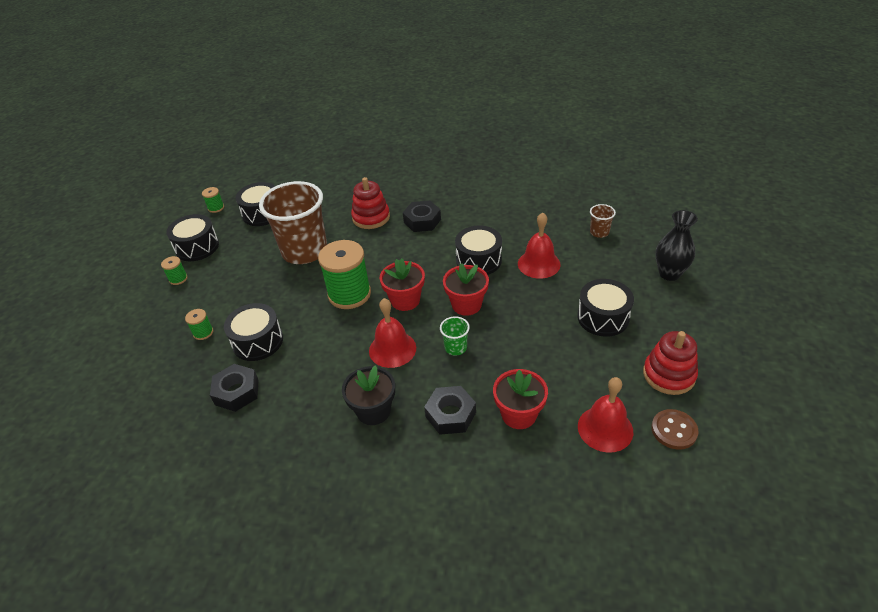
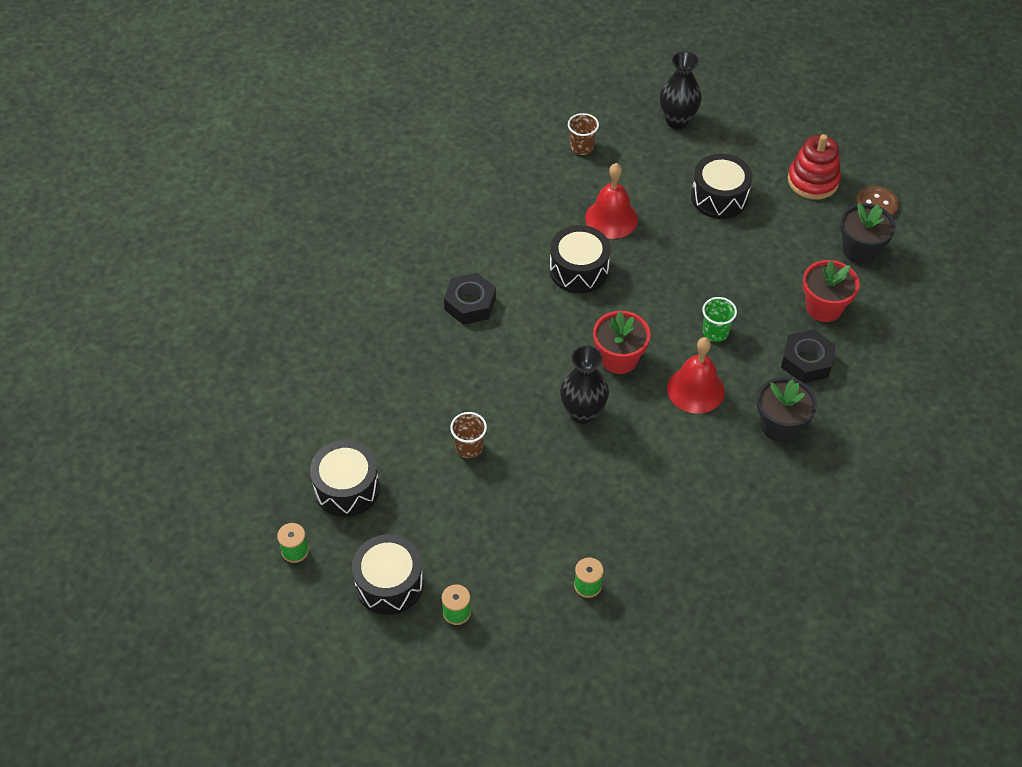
camera: 75 degrees left, 10 degrees up
(237, 392) = (707, 555): black nut -> none
(258, 341) = (629, 524): black drum -> none
(305, 251) = (469, 447): brown cup -> brown cup, size x0.41
(349, 294) = (583, 412): green spool -> black vase
(371, 217) = (431, 357): red stacking toy -> none
(466, 305) = (651, 303): red flower pot -> none
(605, 428) = (860, 250): red bell -> black flower pot

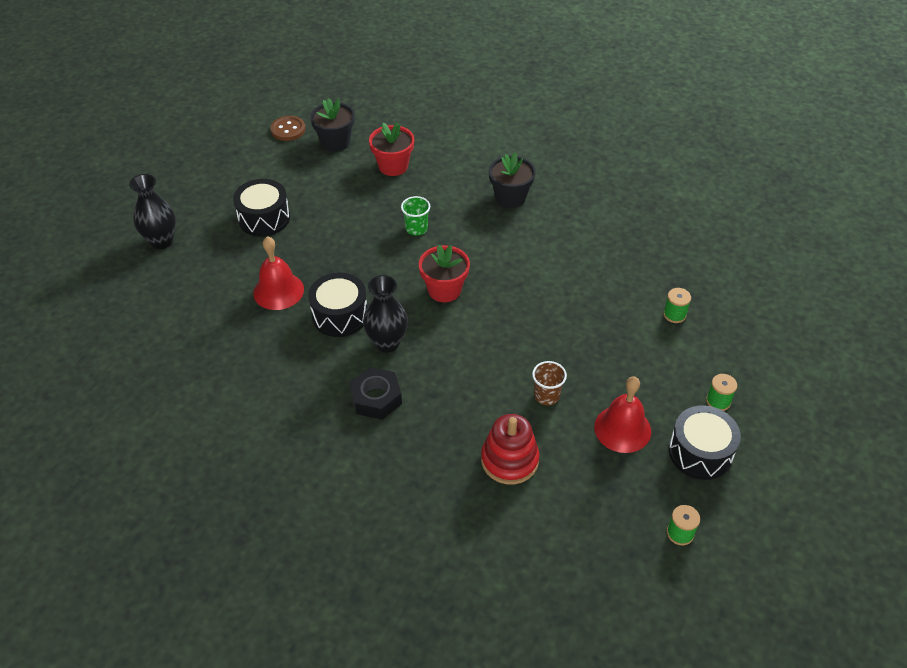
camera: 90 degrees left, 5 degrees down
(347, 488) = (602, 493): black drum -> none
(582, 147) = (180, 311): brown cup -> none
(583, 412) = (503, 315): black vase -> black vase (387, 343)
(695, 389) = (476, 243): red bell -> red bell (622, 429)
(806, 361) = (447, 179): black nut -> none
(813, 181) = (255, 162): red stacking toy -> red stacking toy (509, 460)

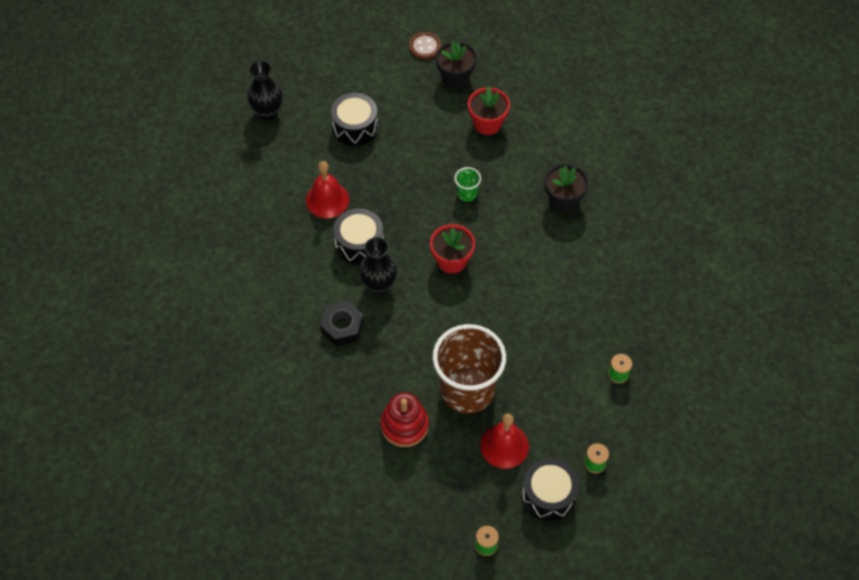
camera: 30 degrees right, 10 degrees up
(547, 396) = (467, 390): brown cup -> brown cup, size x2.45

